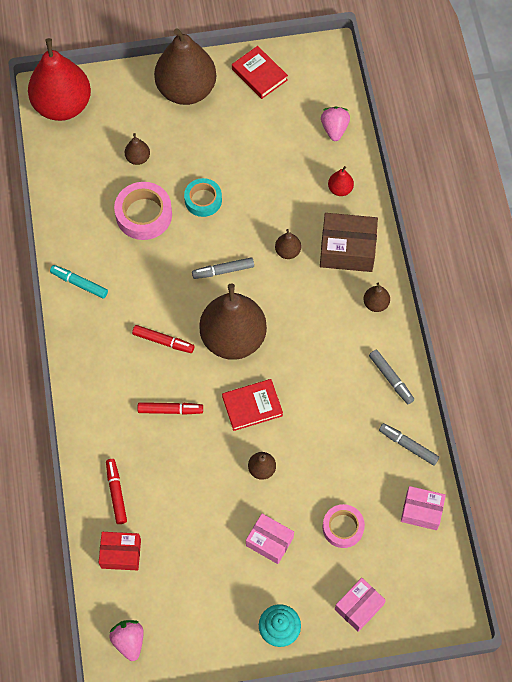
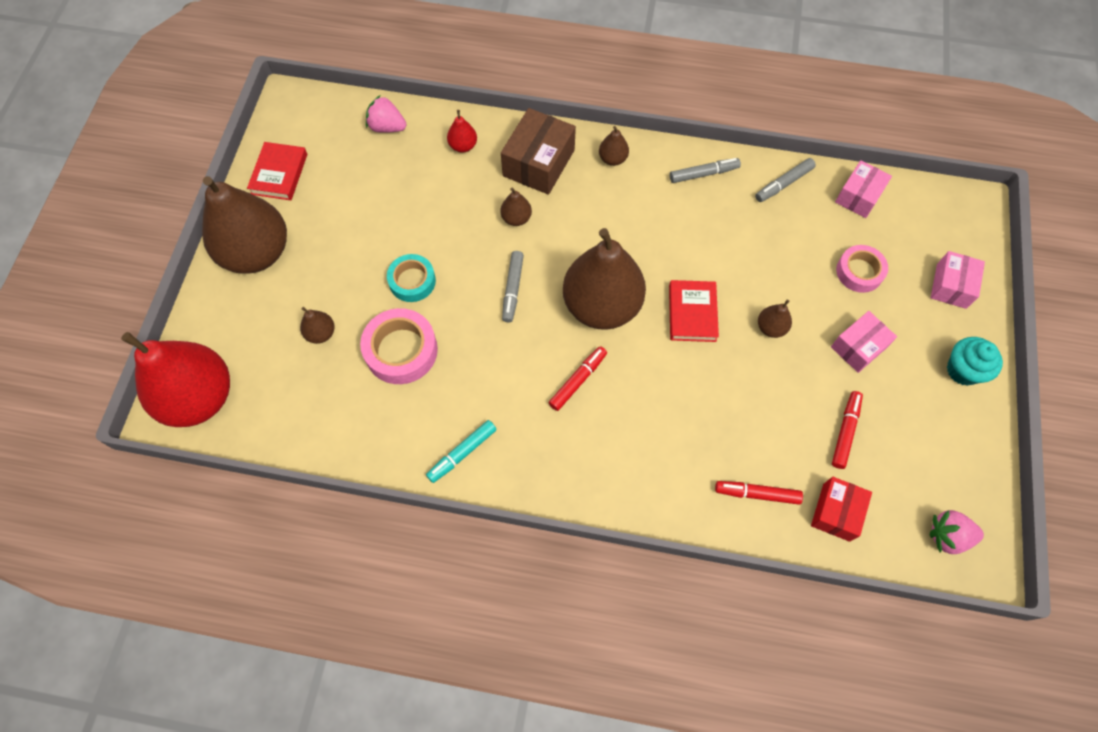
camera: 70 degrees left, 0 degrees up
(170, 410) = (669, 400): red marker -> red marker (845, 432)
(259, 74) = (279, 174): red book -> red book turned 60 degrees counterclockwise
(359, 607) = (951, 286): pink box -> pink box turned 45 degrees clockwise

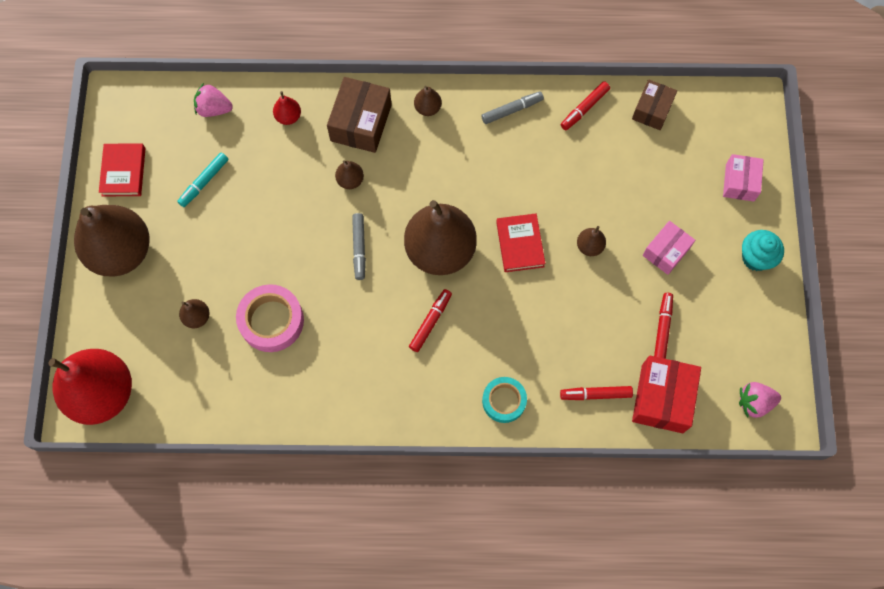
camera: 10 degrees left, 5 degrees up
(412, 281) = (268, 255): turquoise tape -> turquoise tape (504, 401)
(462, 453) = (343, 402): turquoise marker -> turquoise marker (204, 182)
(784, 184) = (584, 108): grey marker -> red marker
(836, 512) = (662, 398): red box -> red box, size x1.54
(858, 196) = (652, 110): pink box -> brown box
(859, 272) = (660, 182): pink tape -> none

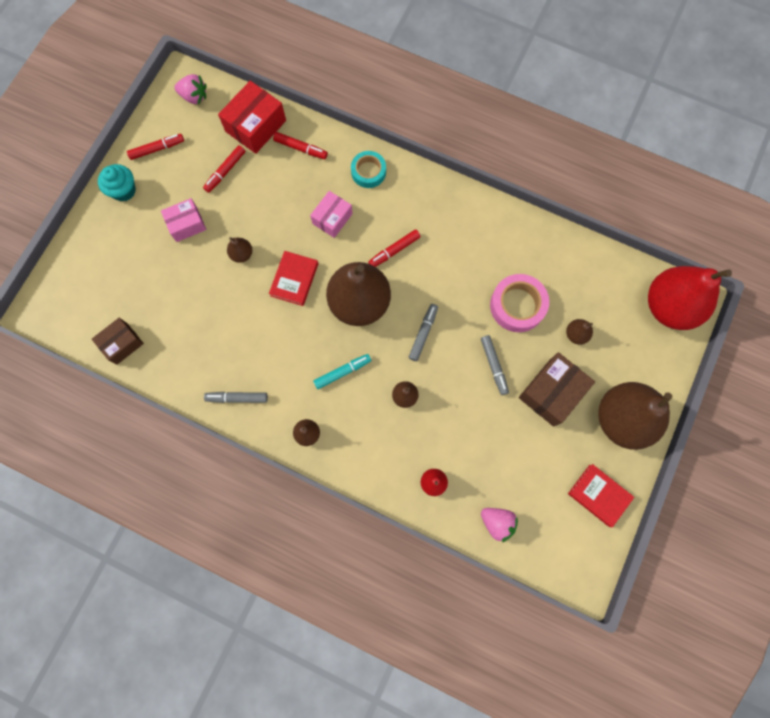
camera: 155 degrees left, 5 degrees up
(123, 172) = (599, 495): red book -> red book turned 75 degrees counterclockwise
(204, 182) = (530, 452): turquoise marker -> turquoise marker (342, 372)
(272, 248) = (493, 365): none -> grey marker
(361, 123) = (372, 446): brown box -> brown box (551, 392)
(584, 108) = (176, 371): red marker -> red marker (157, 149)
(740, 182) = (95, 251): pink box -> pink box (332, 218)

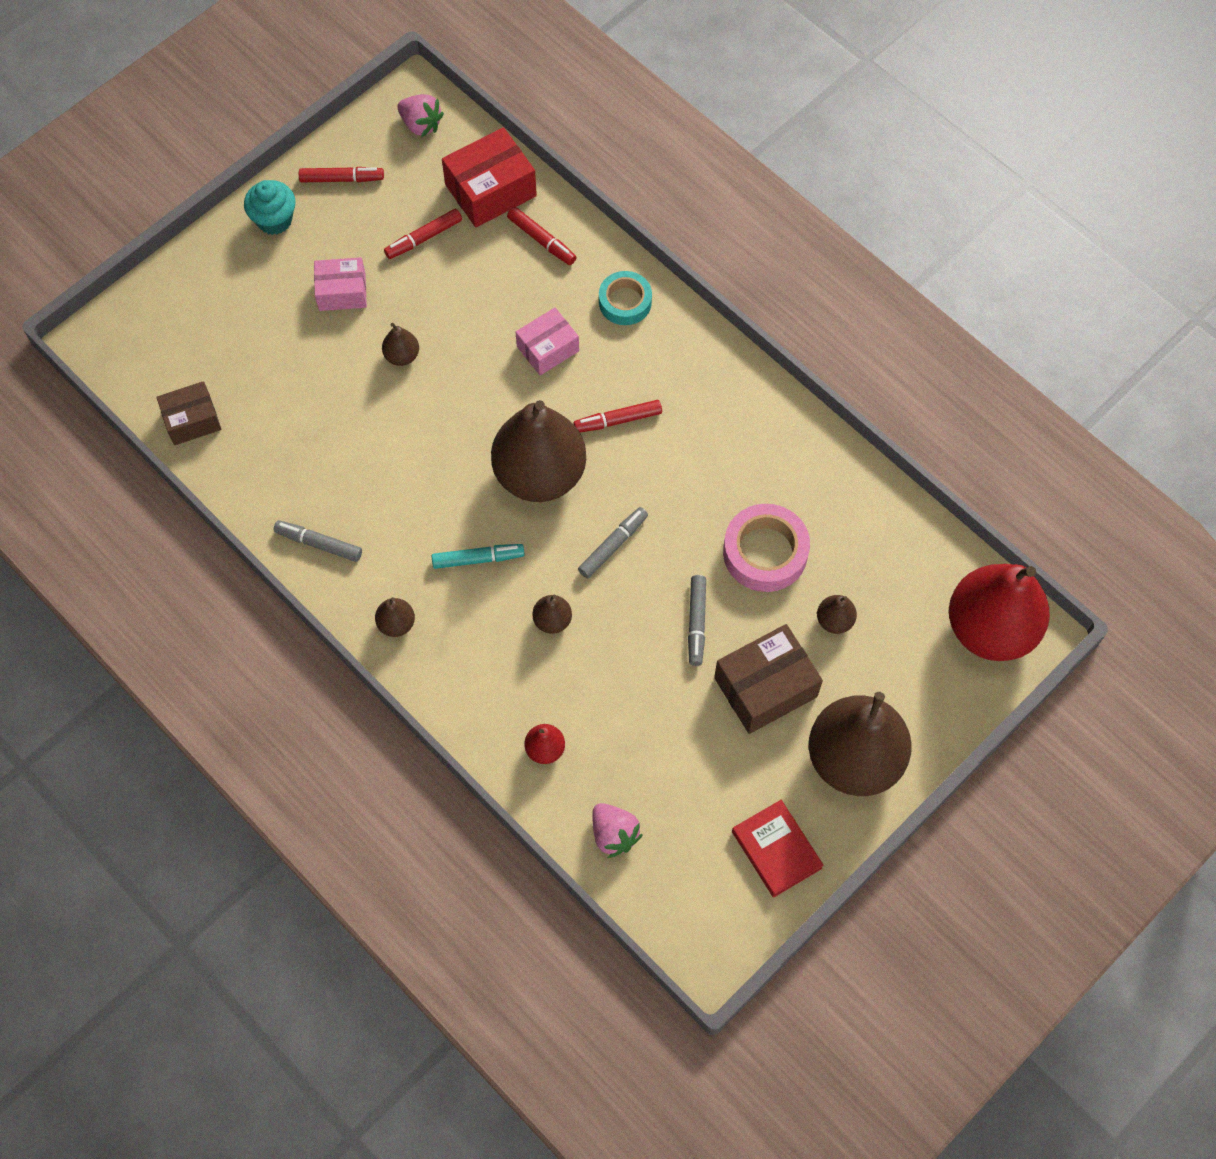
camera: 20 degrees right, 10 degrees down
(294, 279) = (461, 413): red book -> none

